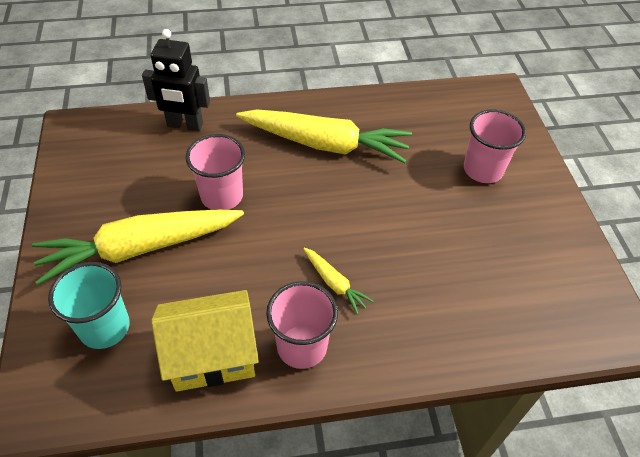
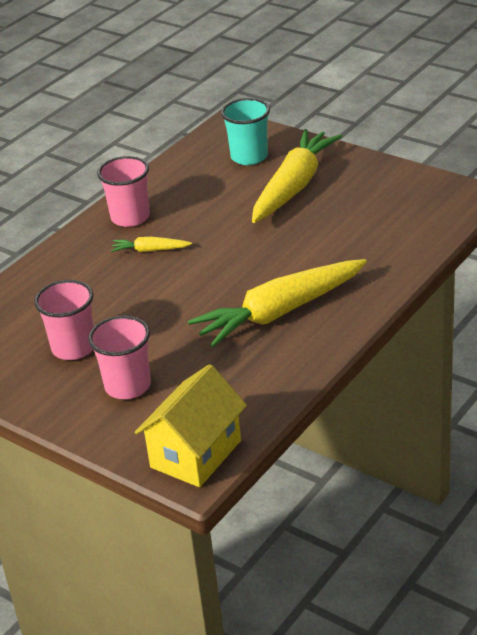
camera: 140 degrees right, 15 degrees down
(185, 125) = (403, 248): black robot -> none
(212, 355) = (174, 185): yellow house -> yellow house (196, 454)
(222, 196) = (295, 236): pink cup -> pink cup (73, 348)

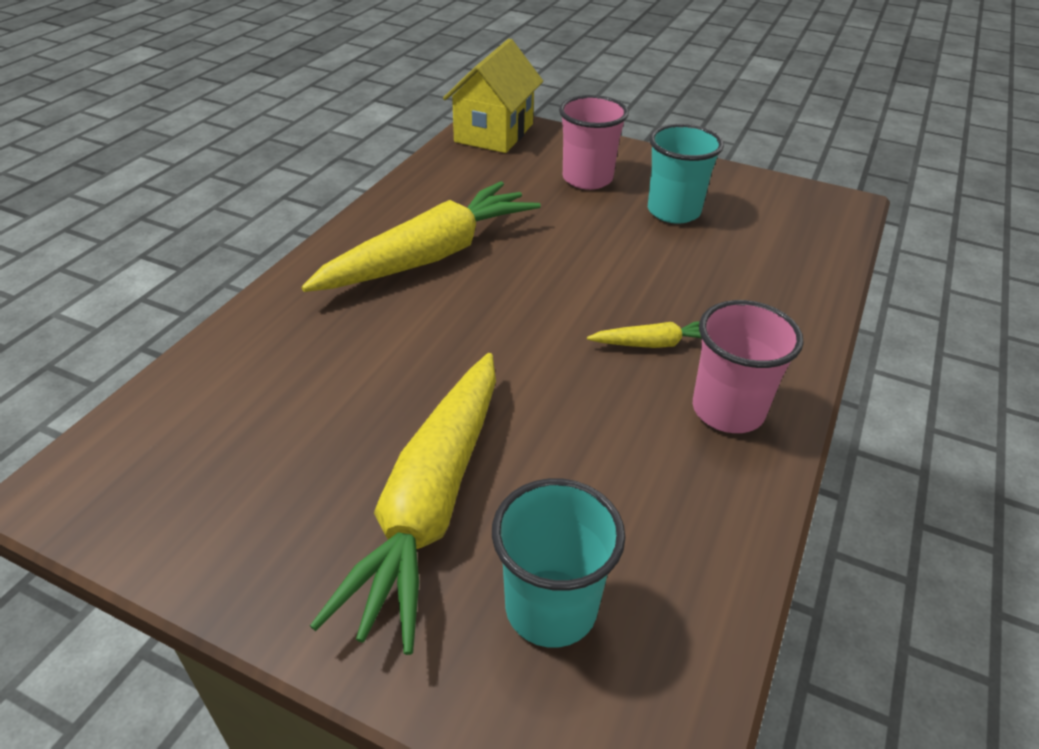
camera: 165 degrees right, 5 degrees up
(73, 348) = (673, 211): pink cup -> turquoise cup

